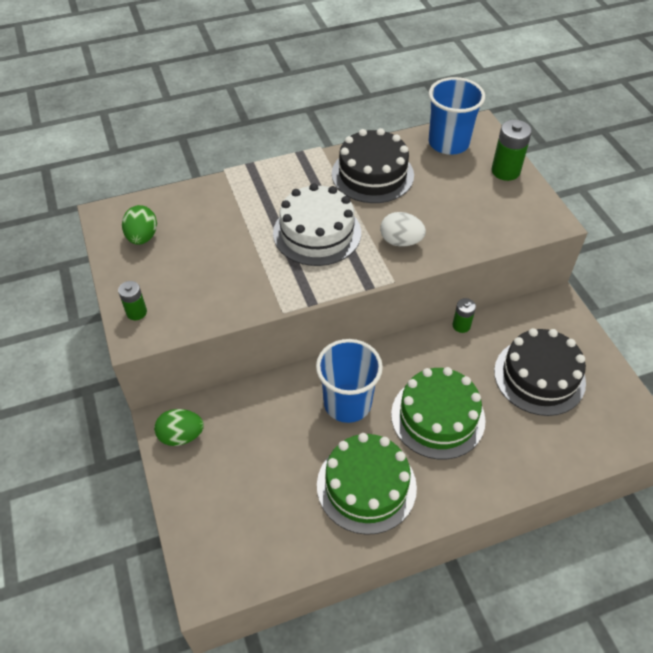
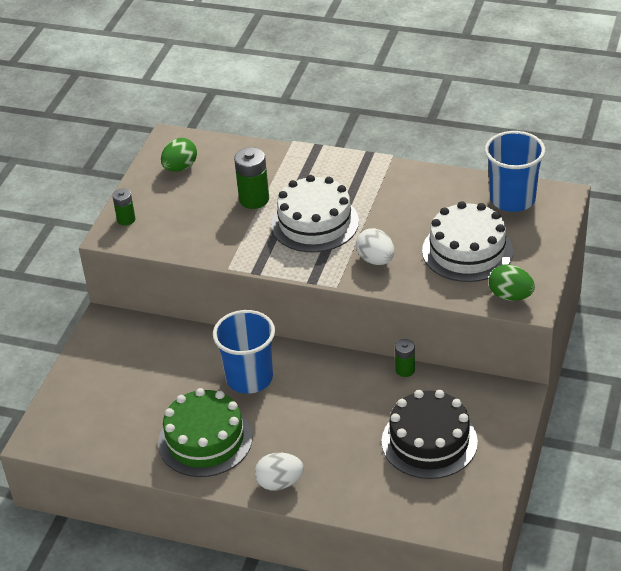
camera: 40 degrees right, 10 degrees down
(181, 436) = (108, 337): green egg -> green egg (510, 296)
(372, 174) = (412, 197): black cake -> none
(438, 417) = (310, 425): green cake -> none
(461, 199) = (467, 251): none -> white cake
(467, 487) = (279, 483): none -> white egg
(505, 171) = (537, 245): green battery -> green battery (254, 199)

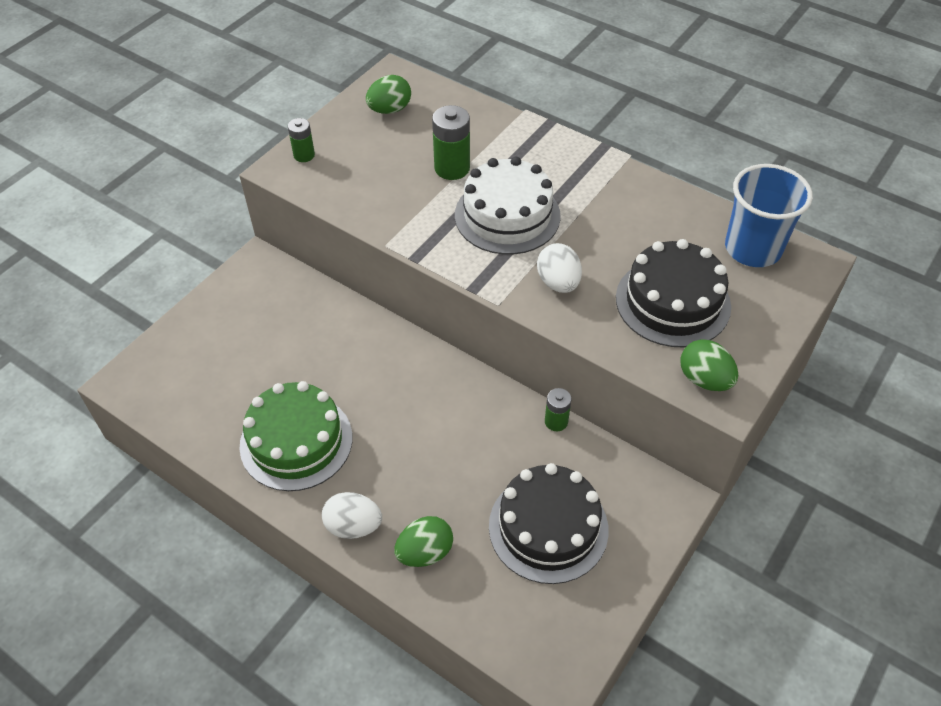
camera: 15 degrees right, 10 degrees up
(249, 378) = (378, 377): blue cup -> none
(343, 484) = (425, 552): none -> green egg
(467, 251) = (673, 302): white cake -> black cake

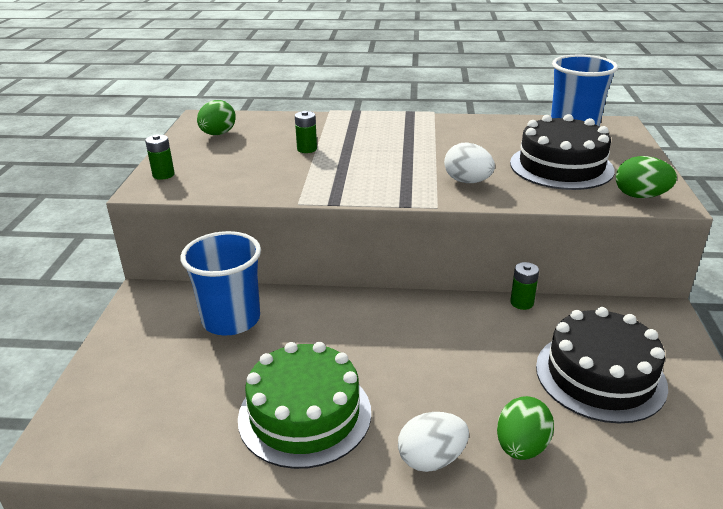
camera: 30 degrees left, 20 degrees down
(305, 322) = (231, 320): none -> blue cup
(452, 168) = (307, 149): green battery -> green battery, size x0.61
(507, 215) = (382, 160): white cake -> none

